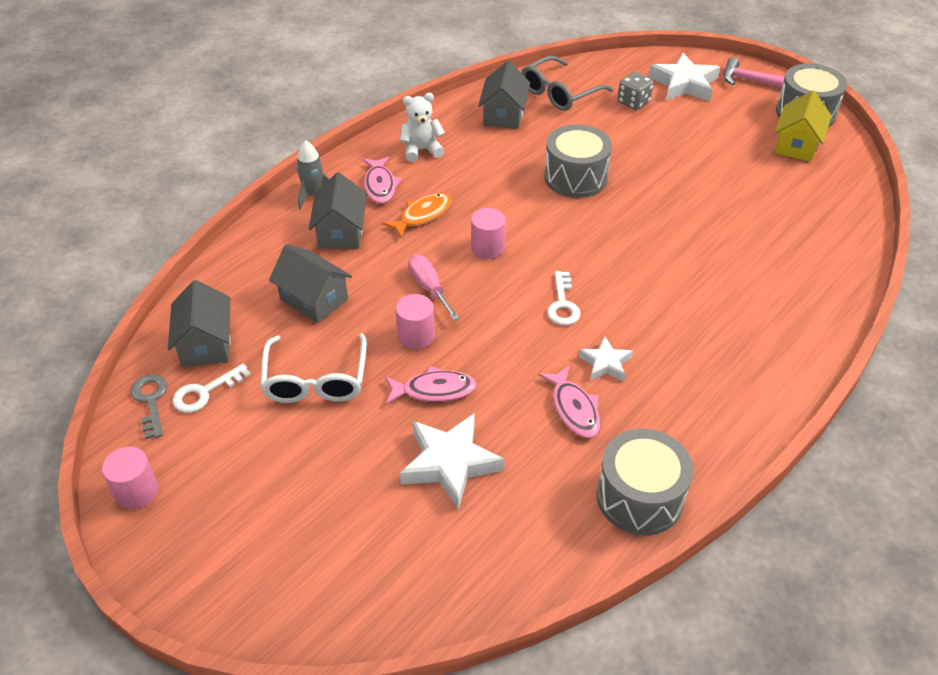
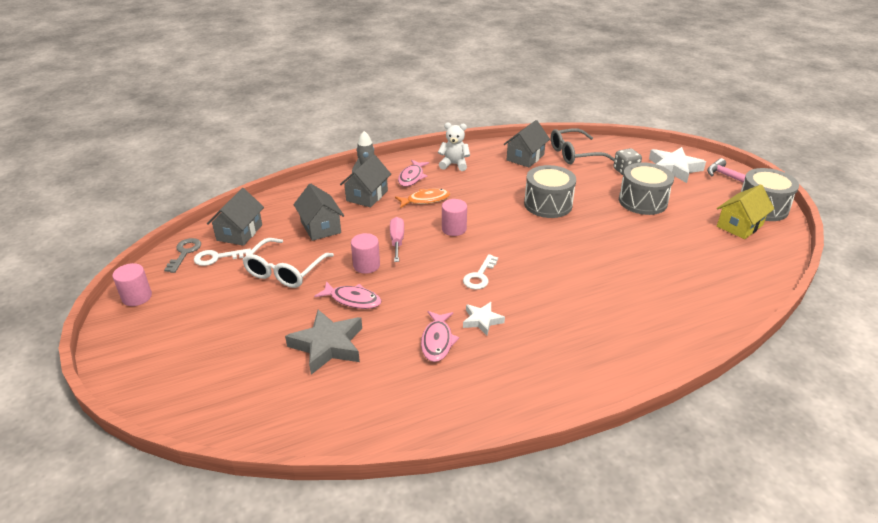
camera: 25 degrees right, 10 degrees down
(450, 463) = (328, 345): white star -> grey star
(639, 497) = (441, 413): grey drum -> grey drum (642, 201)

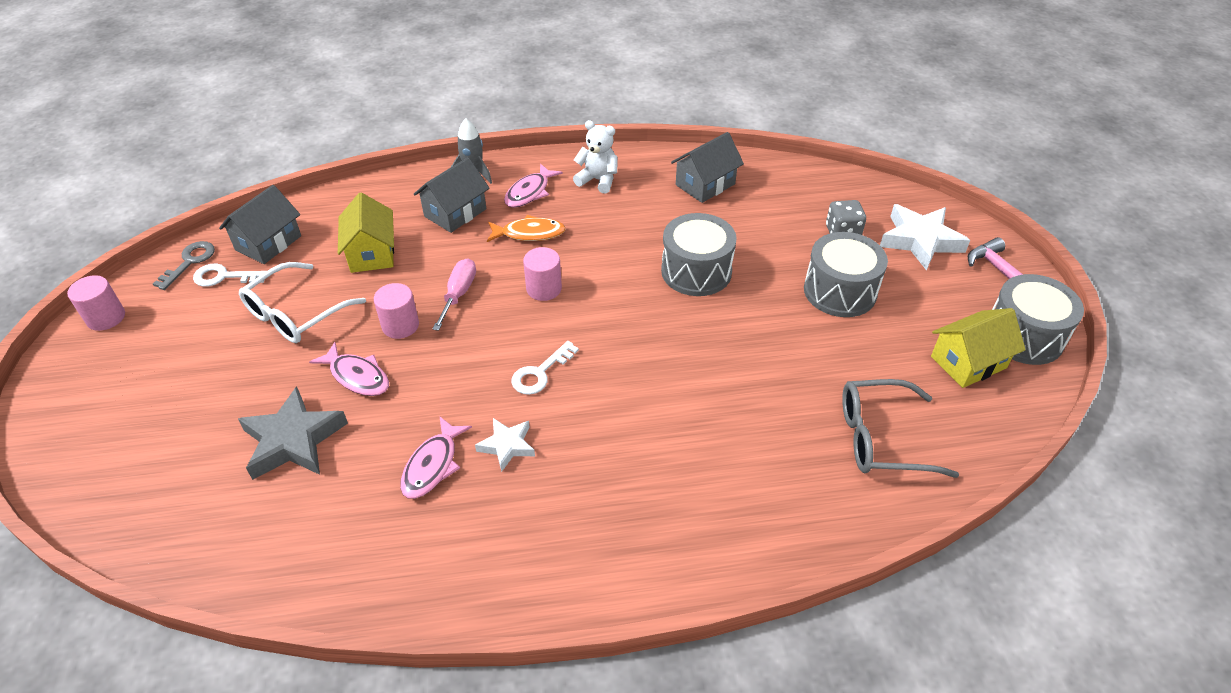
camera: 15 degrees right, 10 degrees up
(321, 227) = (372, 253): grey house -> yellow house
(574, 154) = (781, 190): grey glasses -> grey glasses (881, 438)

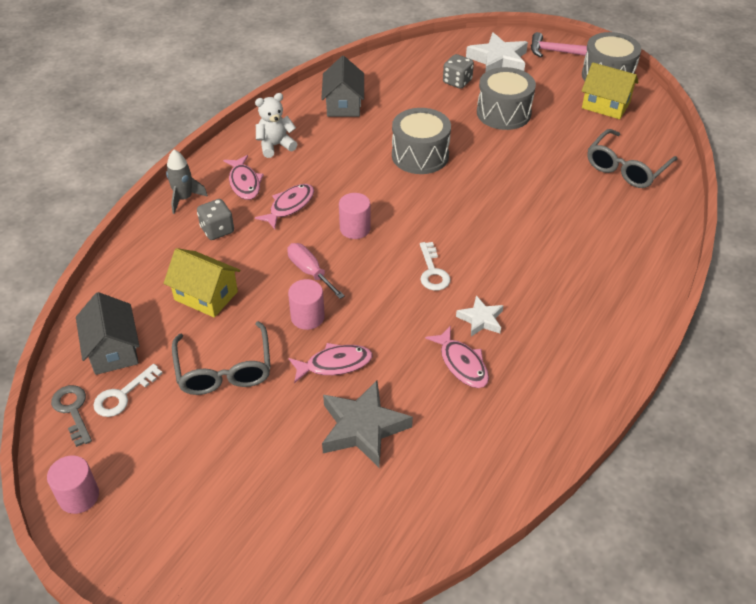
camera: 50 degrees left, 0 degrees up
(296, 314) = (224, 369): white glasses -> grey glasses
(455, 213) = (217, 230): grey house -> grey dice
(529, 233) = (289, 206): orange fish -> pink fish
(968, 362) = (605, 105): yellow house -> yellow house turned 75 degrees counterclockwise

